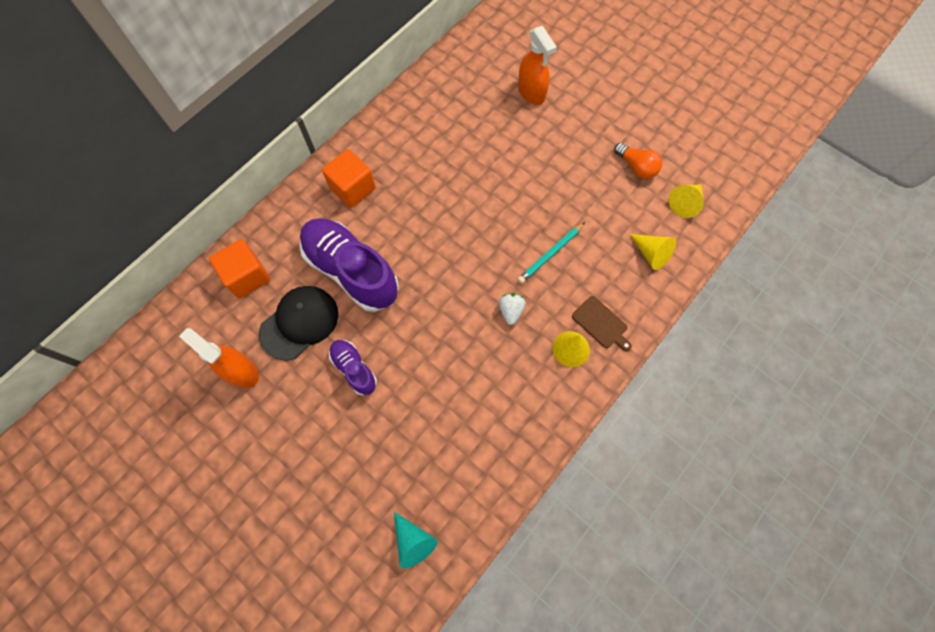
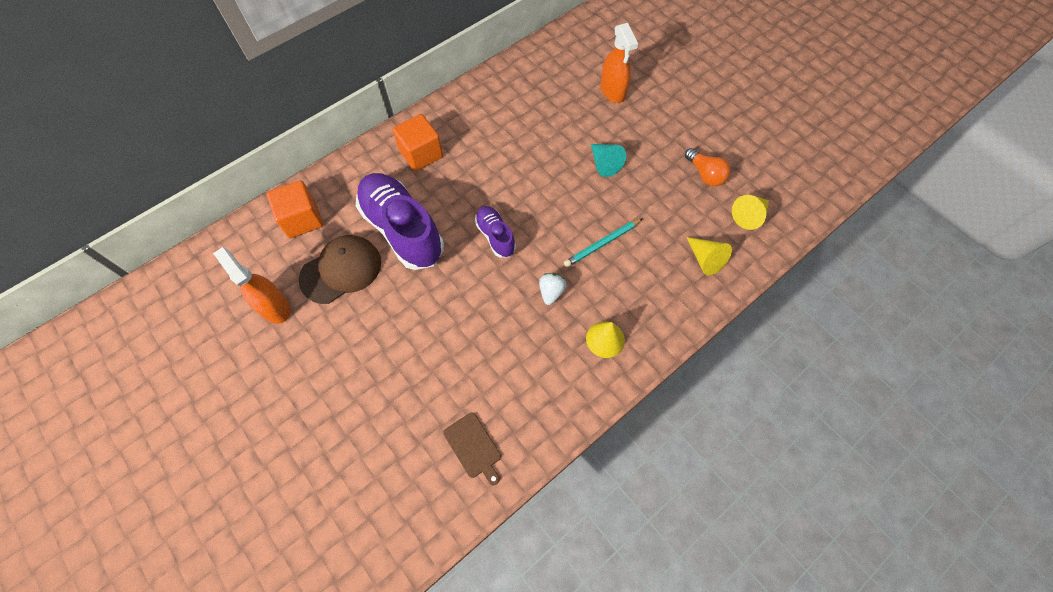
camera: 10 degrees right, 5 degrees down
(299, 323) = (341, 270): black cap -> brown cap
(354, 369) = (383, 323): purple shoe -> purple shoe (495, 236)
(413, 541) = (404, 504): turquoise cone -> turquoise cone (604, 163)
(601, 323) = (641, 319): brown cutting board -> brown cutting board (473, 447)

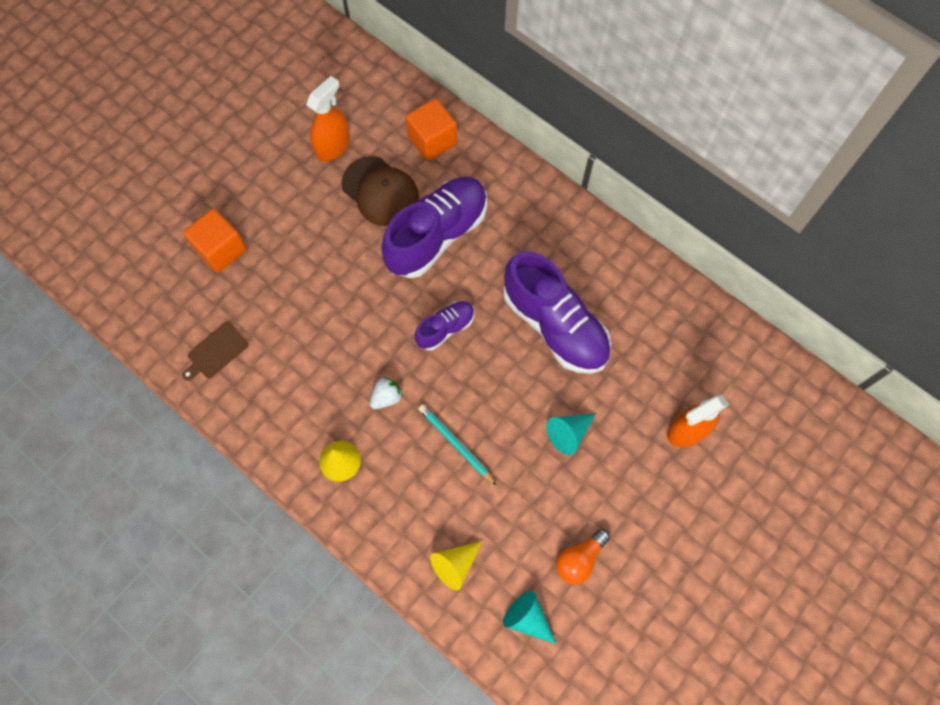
camera: 80 degrees right, 5 degrees up
(421, 154) = (538, 230): orange cube -> orange cube (221, 249)
(510, 157) = (555, 325): none -> purple shoe
(551, 292) = (386, 397): white strawberry -> white strawberry turned 45 degrees counterclockwise
(749, 215) = (527, 618): yellow cone -> turquoise cone

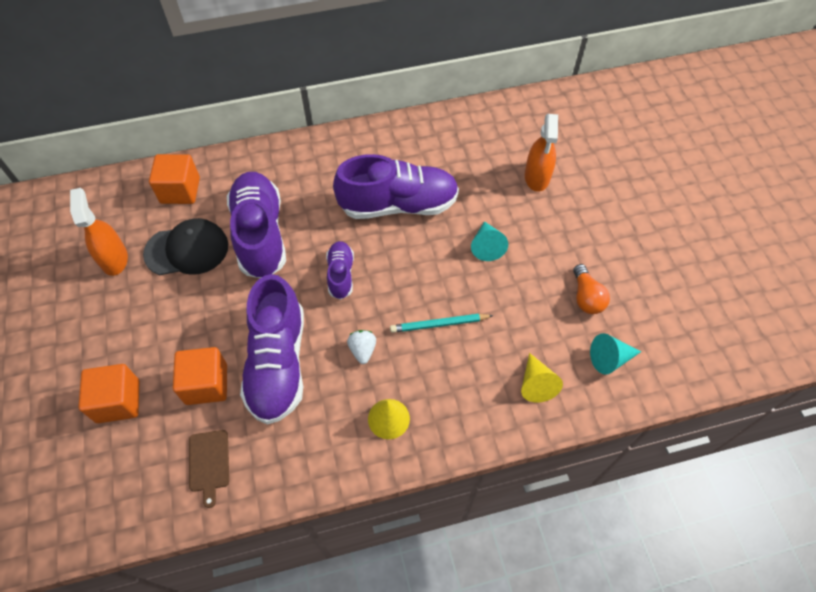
camera: 55 degrees left, 10 degrees down
(276, 300) = (206, 384): none -> orange cube
(329, 339) = (278, 363): none -> purple shoe
(380, 191) = (187, 250): brown cap -> black cap

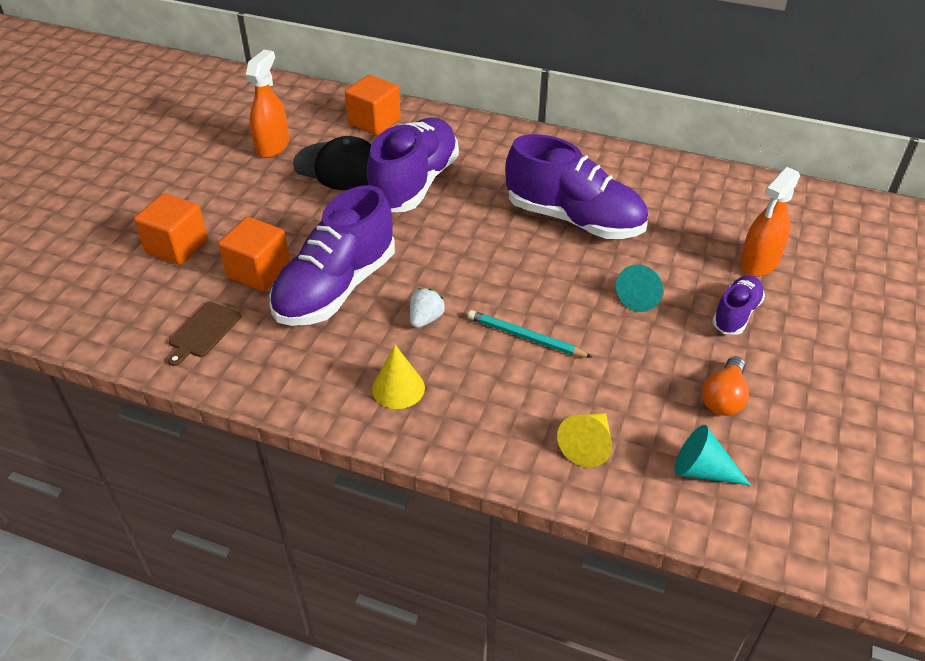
camera: 35 degrees right, 15 degrees down
(341, 275) = (461, 249): purple shoe -> purple shoe (736, 314)

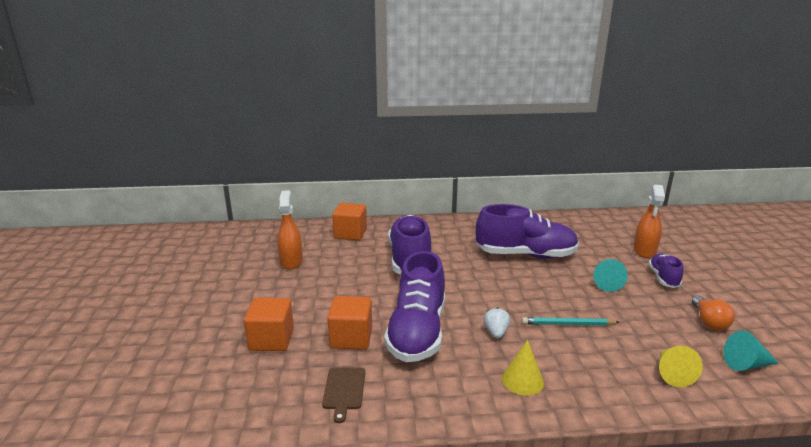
camera: 25 degrees left, 20 degrees down
(338, 166) = (349, 262): black cap -> none

